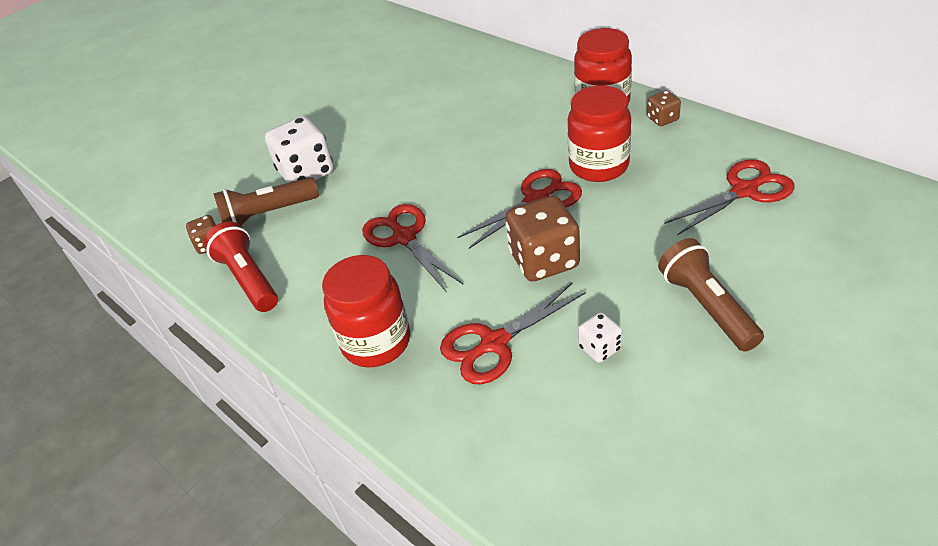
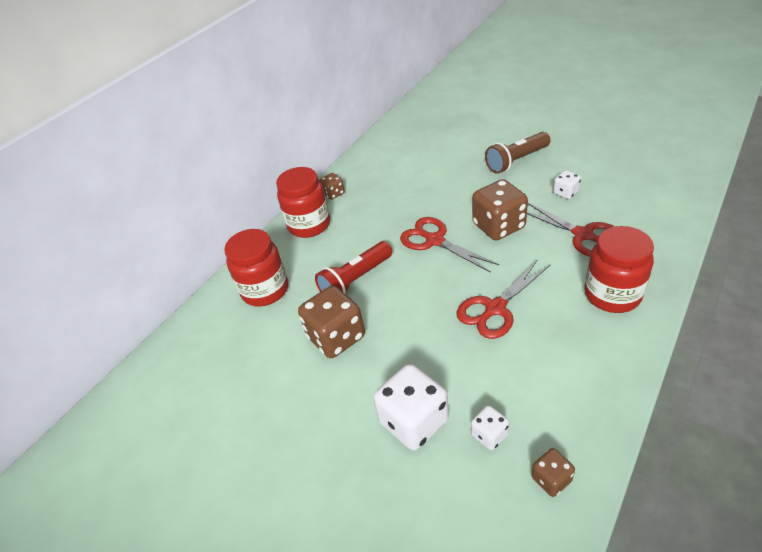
camera: 100 degrees left, 0 degrees up
(248, 279) = (585, 414): red flashlight -> red flashlight (356, 280)
(268, 214) = (489, 435): brown flashlight -> white dice
(421, 129) = (336, 337): none -> brown dice
(598, 166) = (390, 216): red jar -> red jar (265, 290)
(744, 191) = (412, 156): red scissors -> none

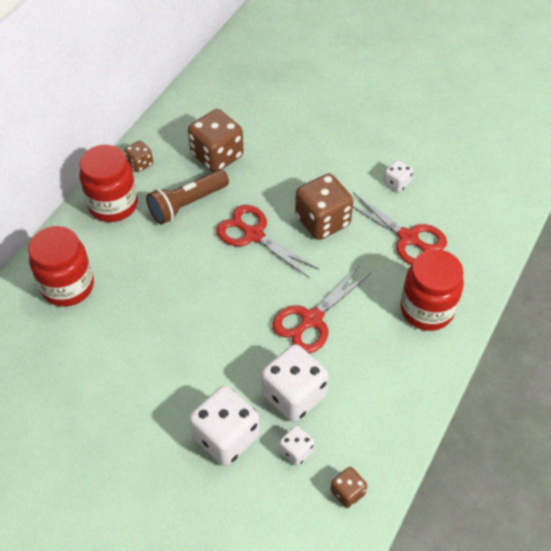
camera: 10 degrees left, 10 degrees up
(336, 337) = (148, 345): brown dice -> brown dice (217, 156)
(356, 280) = (167, 279): red flashlight -> none
(482, 378) = (294, 395): none -> white dice
(516, 161) = (349, 136): brown flashlight -> brown flashlight (187, 204)

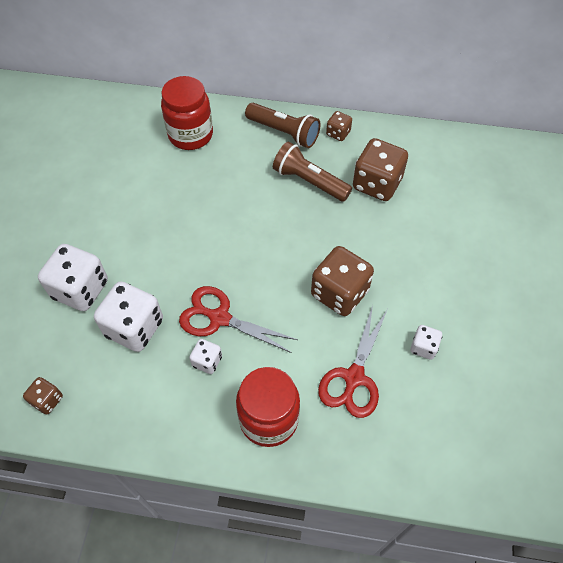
camera: 70 degrees right, 5 degrees up
(113, 205) = (284, 132): red jar -> brown flashlight
(253, 235) = (297, 242): red scissors -> none
(296, 451) = (79, 346): white dice -> white dice (207, 361)

